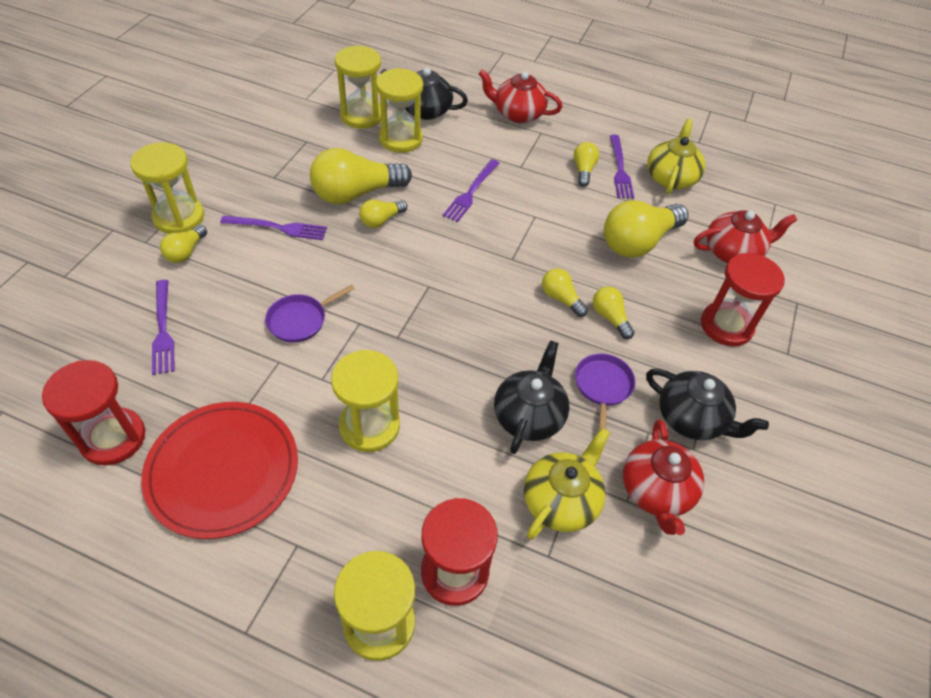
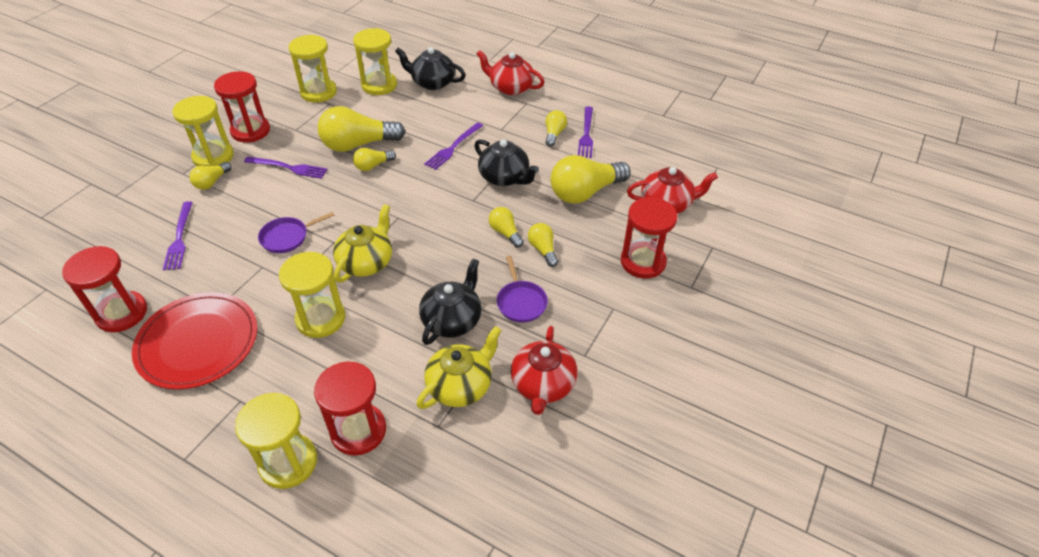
camera: 10 degrees right, 5 degrees down
(218, 181) = (250, 131): none -> red hourglass
(400, 139) = (406, 104): yellow hourglass -> yellow hourglass (318, 92)
(602, 386) = (521, 302): purple pan -> purple pan turned 150 degrees clockwise
(671, 177) = (629, 143): yellow teapot -> yellow teapot (366, 262)
(692, 418) = (590, 332): black teapot -> black teapot (504, 177)

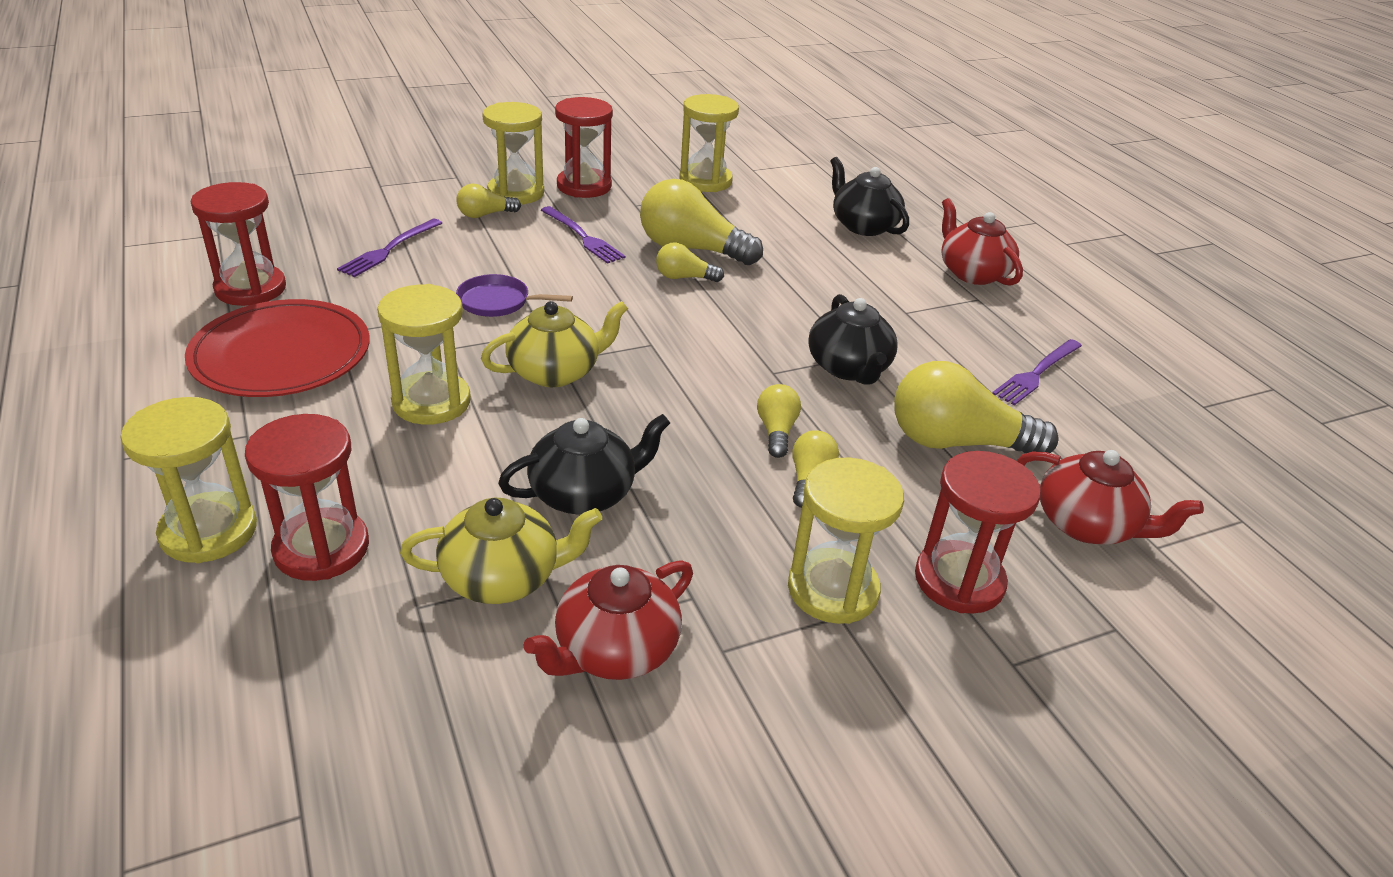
camera: 35 degrees right, 10 degrees down
(379, 85) = (789, 202): yellow hourglass -> yellow hourglass (833, 590)
(453, 147) = (813, 303): purple fork -> none
(521, 302) = (703, 526): purple pan -> none
(554, 134) = (982, 351): yellow light bulb -> none

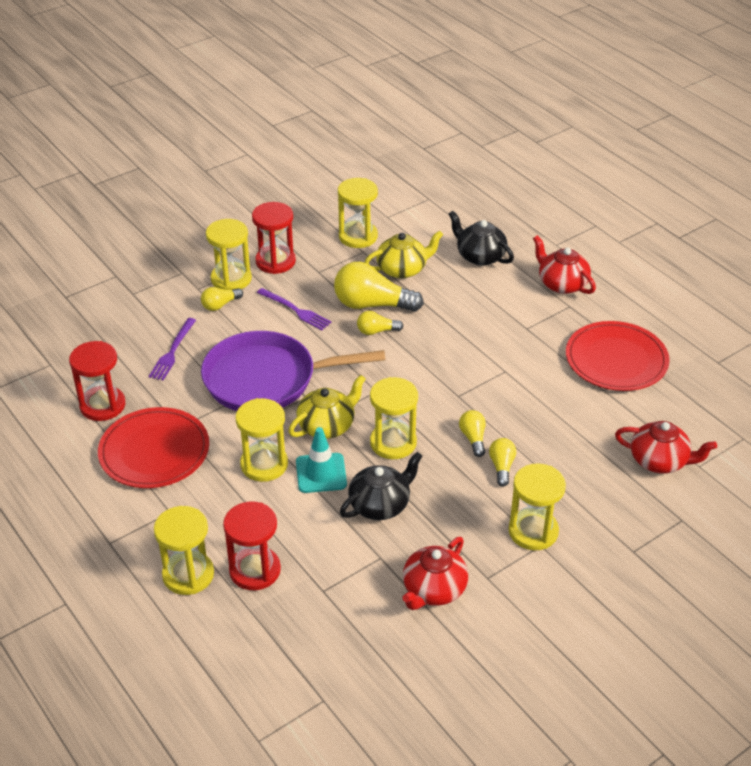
camera: 10 degrees left, 5 degrees up
(497, 302) = (266, 379): purple pan -> purple pan, size x2.36
(503, 577) = (359, 564): yellow teapot -> yellow teapot (402, 269)
(512, 430) = (321, 473): none -> turquoise traffic cone
(646, 413) = (393, 443): none -> yellow hourglass
(849, 368) = (502, 382): black teapot -> none
(957, 442) = (578, 422): yellow light bulb -> none
(959, 580) = (597, 511): red hourglass -> none
(1036, 373) = (616, 360): purple fork -> red plate

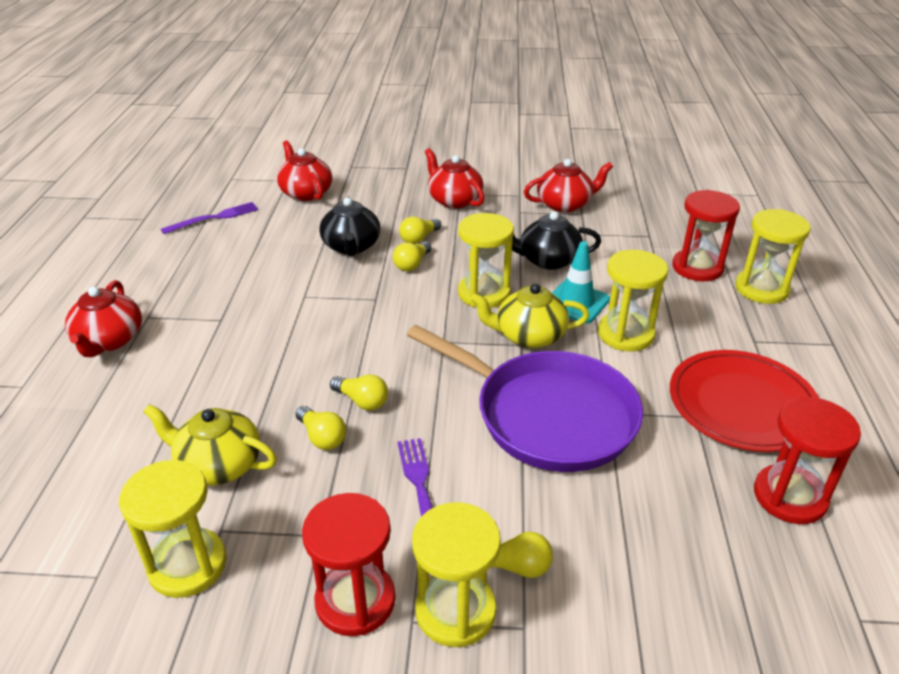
camera: 140 degrees left, 5 degrees down
(172, 351) = (643, 525): purple fork -> purple fork (214, 218)
(372, 305) = (322, 437): yellow light bulb -> yellow light bulb, size x0.51
(480, 256) = (113, 424): black teapot -> black teapot (351, 246)
(533, 531) = (454, 200): yellow hourglass -> red teapot
(616, 360) = (205, 257): red plate -> none

